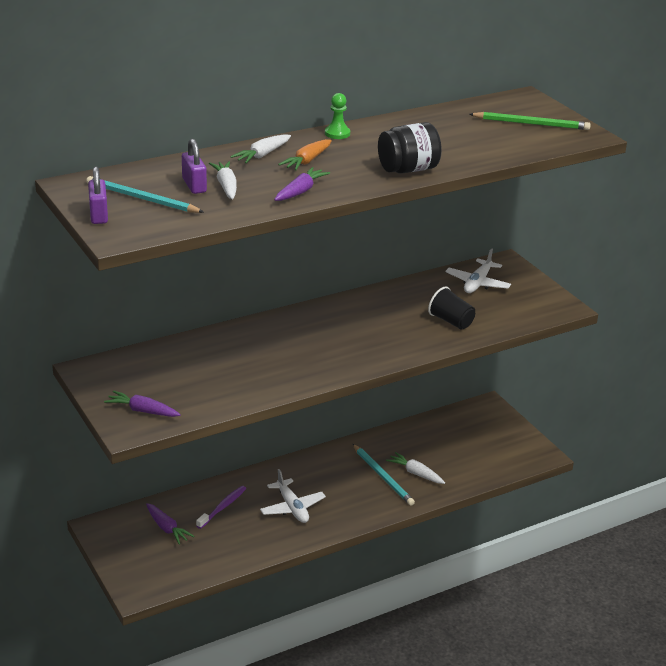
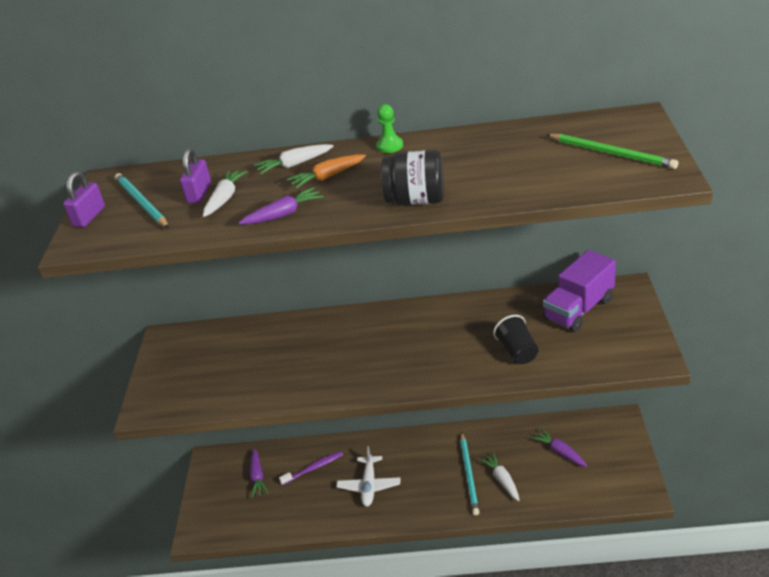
camera: 35 degrees right, 5 degrees up
(142, 411) = (170, 392): purple carrot -> purple carrot (559, 452)
(477, 283) = (579, 309): white plane -> purple truck

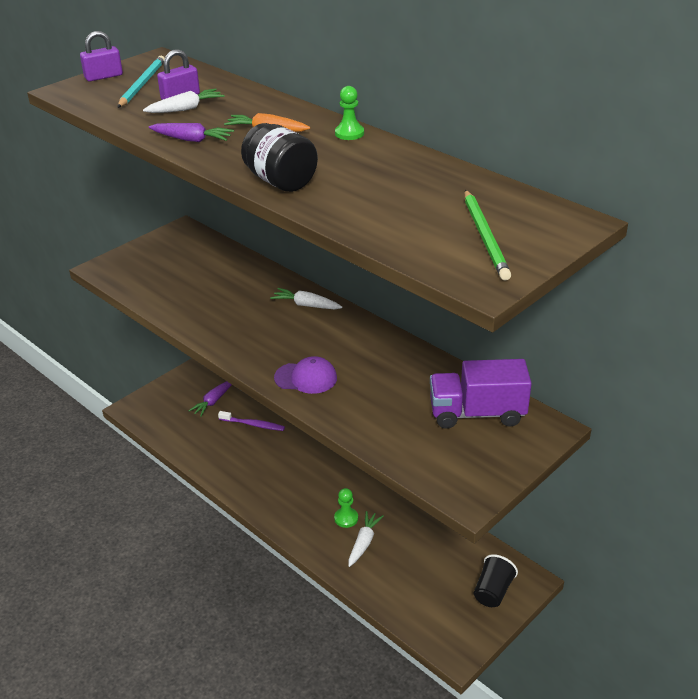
camera: 40 degrees right, 0 degrees up
(294, 165) = (267, 110): white carrot -> white carrot (306, 305)
(369, 485) = (270, 466): white plane -> none
(443, 367) = (306, 378): none -> purple cap
(469, 475) = (346, 518): turquoise pencil -> green pawn
(517, 352) = (374, 408): black cup -> black cup (493, 591)
(559, 452) = (438, 561): purple carrot -> none

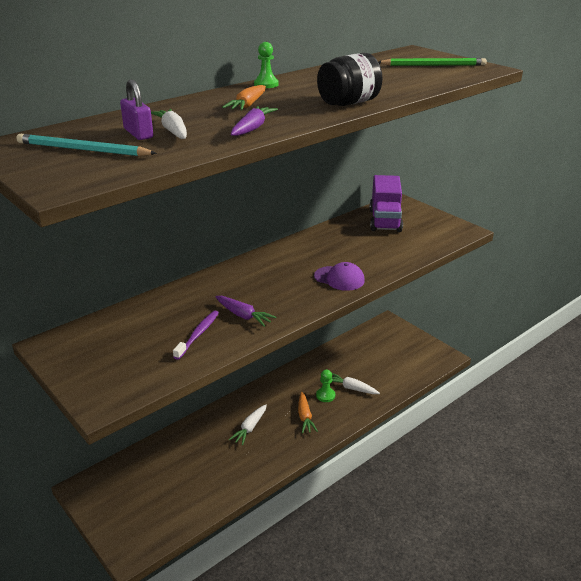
camera: 85 degrees left, 5 degrees down
(103, 76) = (34, 169): purple padlock -> none
(213, 401) = (148, 478): purple carrot -> purple carrot (243, 316)
(253, 424) = (195, 447): purple toothbrush -> purple toothbrush (198, 334)
(305, 502) = (305, 417): none -> orange carrot
(306, 305) = (235, 275): white carrot -> white carrot (250, 428)
(306, 378) = (339, 278): purple cap -> purple cap turned 105 degrees clockwise
(493, 591) = (397, 336): black cup -> none

